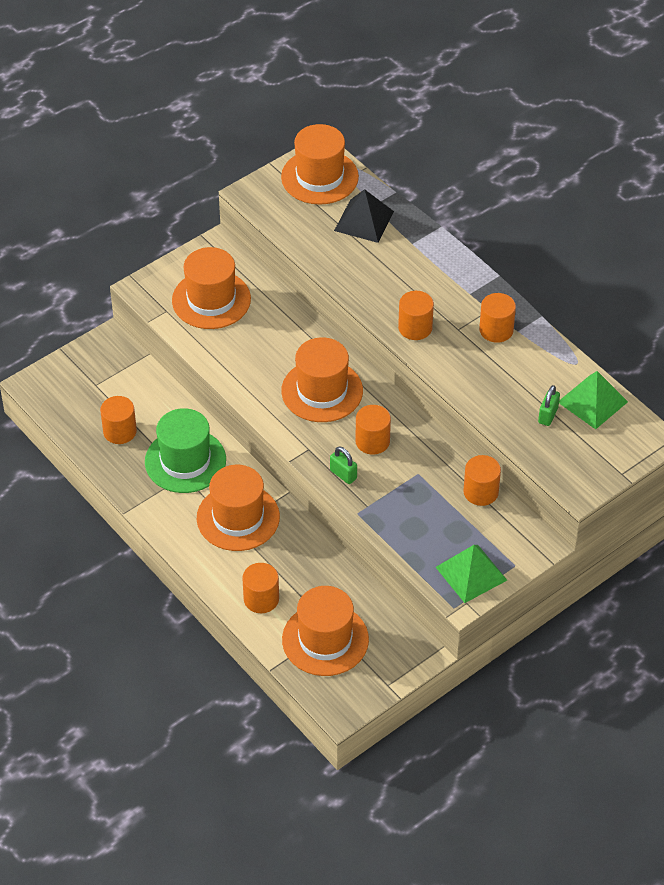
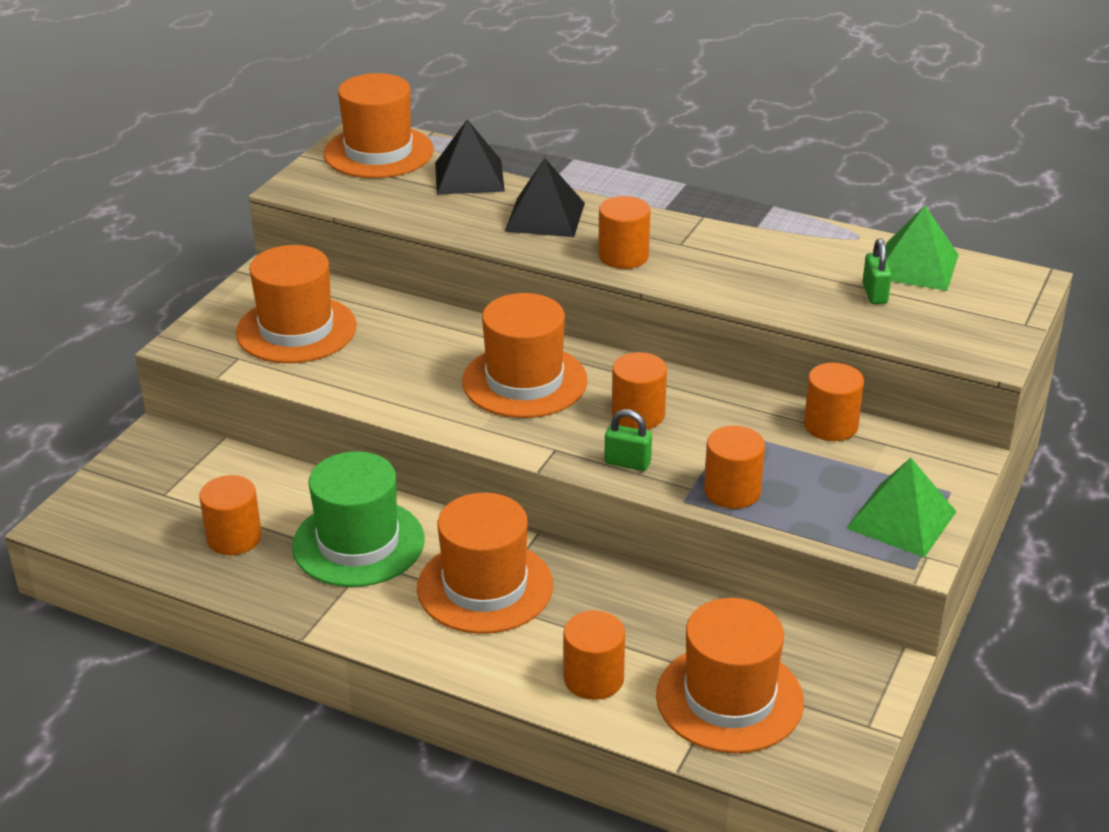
camera: 25 degrees left, 15 degrees down
(389, 275) = (545, 217): none -> black pyramid
(496, 330) = (730, 232): orange cylinder -> orange cylinder (732, 491)

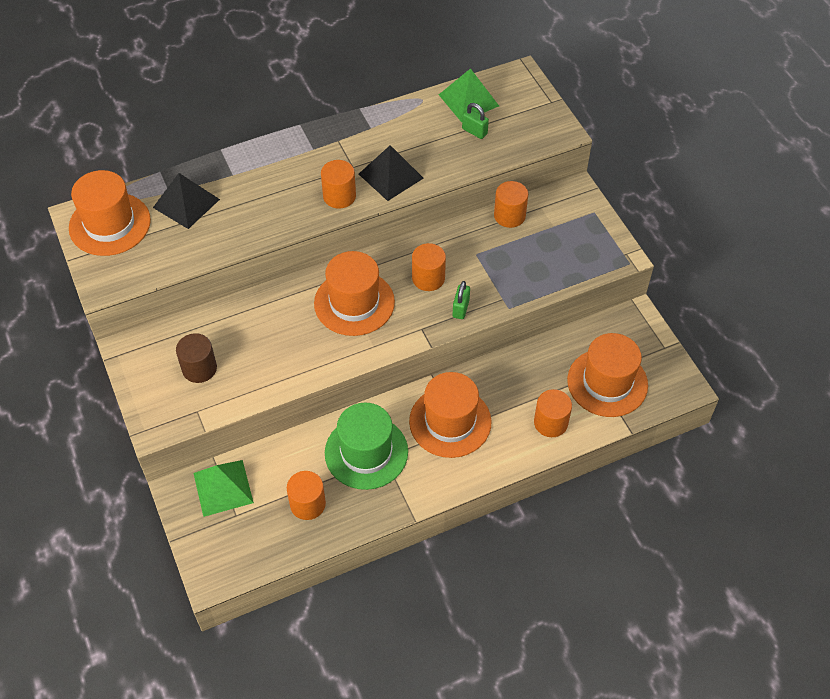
camera: 50 degrees left, 20 degrees up
(296, 330) = (199, 368): orange hat -> brown cylinder
(545, 217) = (265, 200): black pyramid -> black pyramid (390, 176)
(627, 463) = (460, 308): green padlock -> green padlock turned 45 degrees counterclockwise
(732, 491) = (520, 286): orange cylinder -> none
(901, 520) = (596, 243): green pyramid -> green pyramid (223, 488)

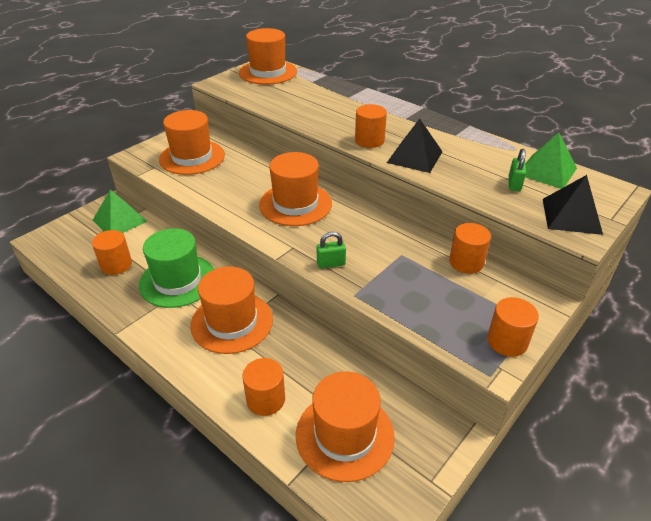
camera: 65 degrees right, 15 degrees down
(186, 203) = (307, 89): black pyramid -> black pyramid (571, 216)
(199, 368) = (192, 157): brown cylinder -> orange hat
(428, 278) = (350, 235): orange cylinder -> orange cylinder (507, 341)

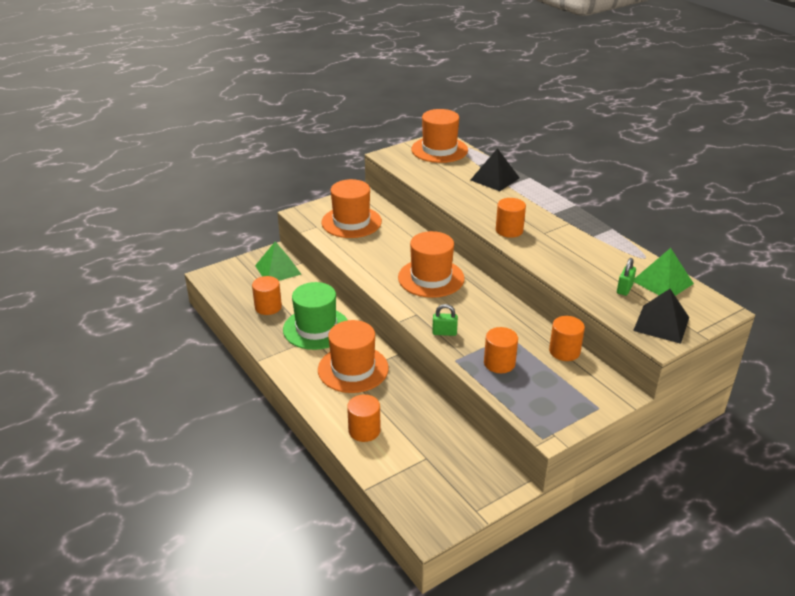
camera: 15 degrees right, 5 degrees down
(344, 435) = (419, 467): orange hat -> none
(414, 157) = (544, 251): black pyramid -> black pyramid (494, 179)
(507, 341) = (569, 417): orange cylinder -> orange cylinder (499, 363)

